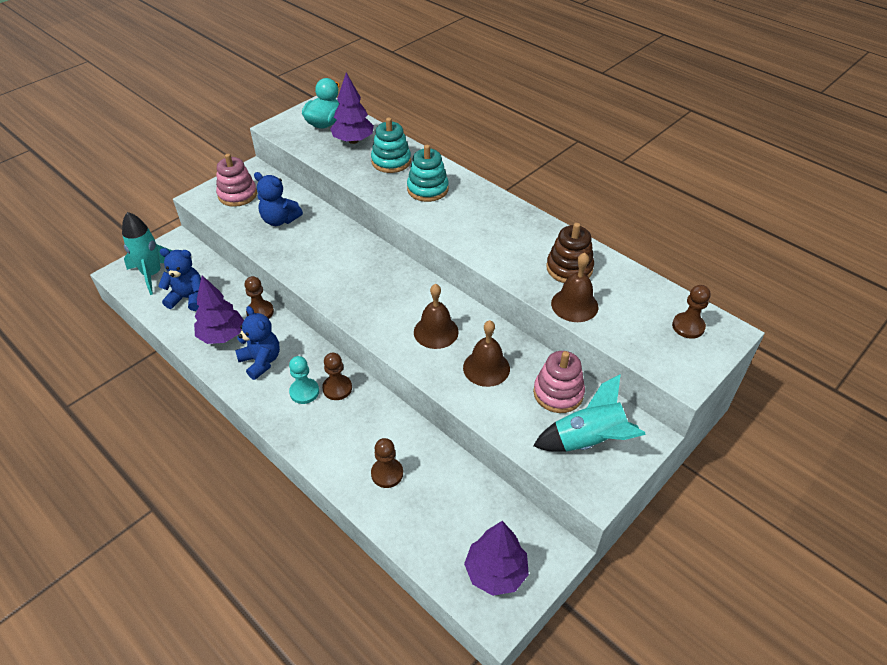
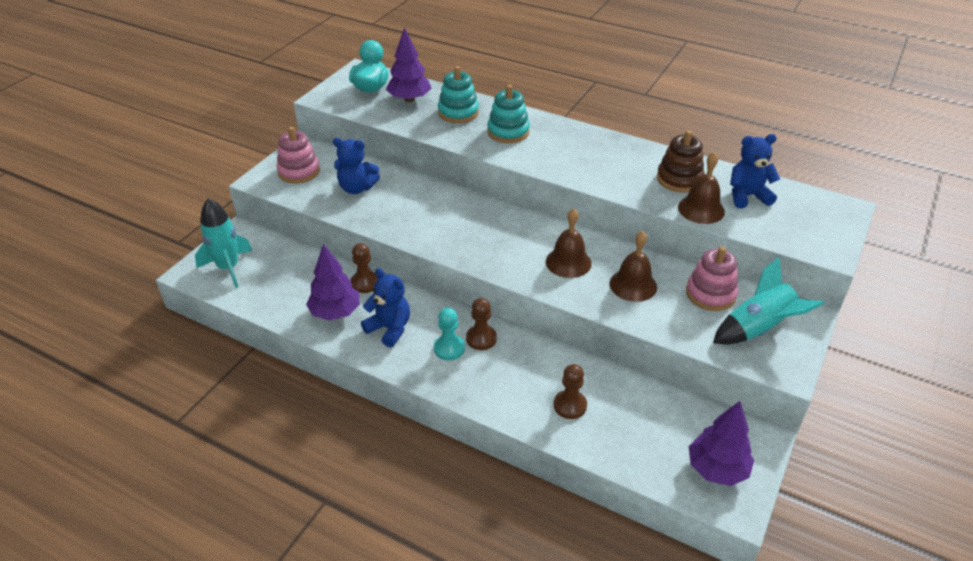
camera: 15 degrees left, 5 degrees down
(188, 298) = (280, 284): blue teddy bear -> blue teddy bear (747, 196)
(688, 326) = (810, 209): brown pawn -> none

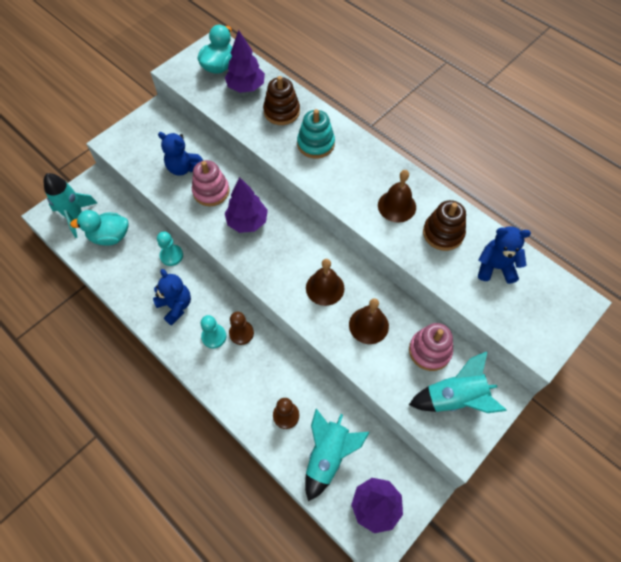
camera: 15 degrees right, 20 degrees up
(280, 279) = (110, 236): none -> turquoise duck
(299, 171) = (144, 139): pink stacking toy -> pink stacking toy (211, 191)
(335, 312) = (140, 280): purple tree -> purple tree (247, 222)
(365, 283) = (171, 256): brown pawn -> turquoise pawn
(458, 112) = (281, 112): turquoise stacking toy -> brown stacking toy
(638, 433) = (328, 456): none -> turquoise rocket
(701, 209) = (447, 273): brown bell -> brown bell (397, 206)

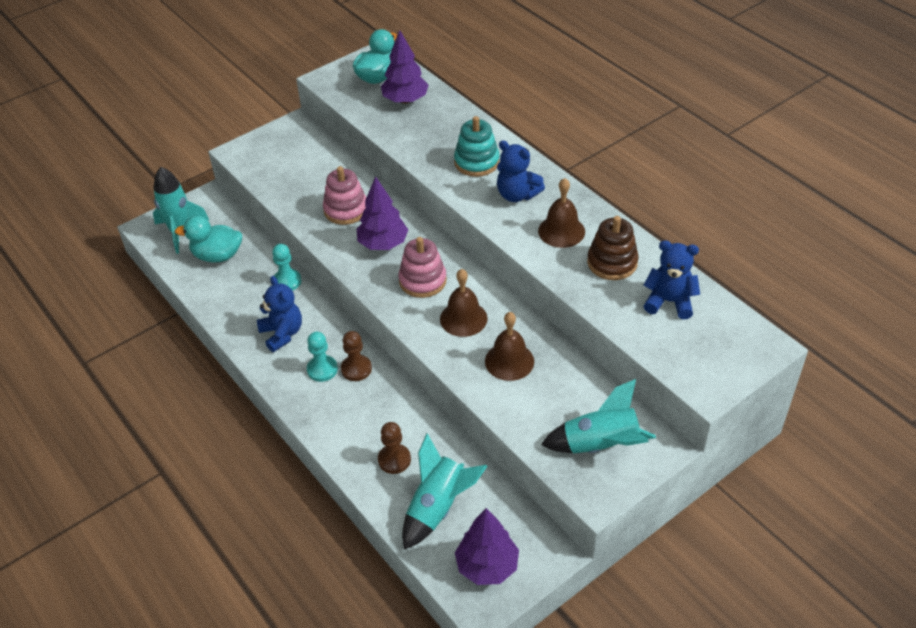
camera: 10 degrees right, 15 degrees down
(183, 167) = (317, 183): blue teddy bear -> blue teddy bear (517, 195)
(281, 112) = (442, 127): brown stacking toy -> none
(429, 351) = (579, 394): pink stacking toy -> pink stacking toy (422, 281)

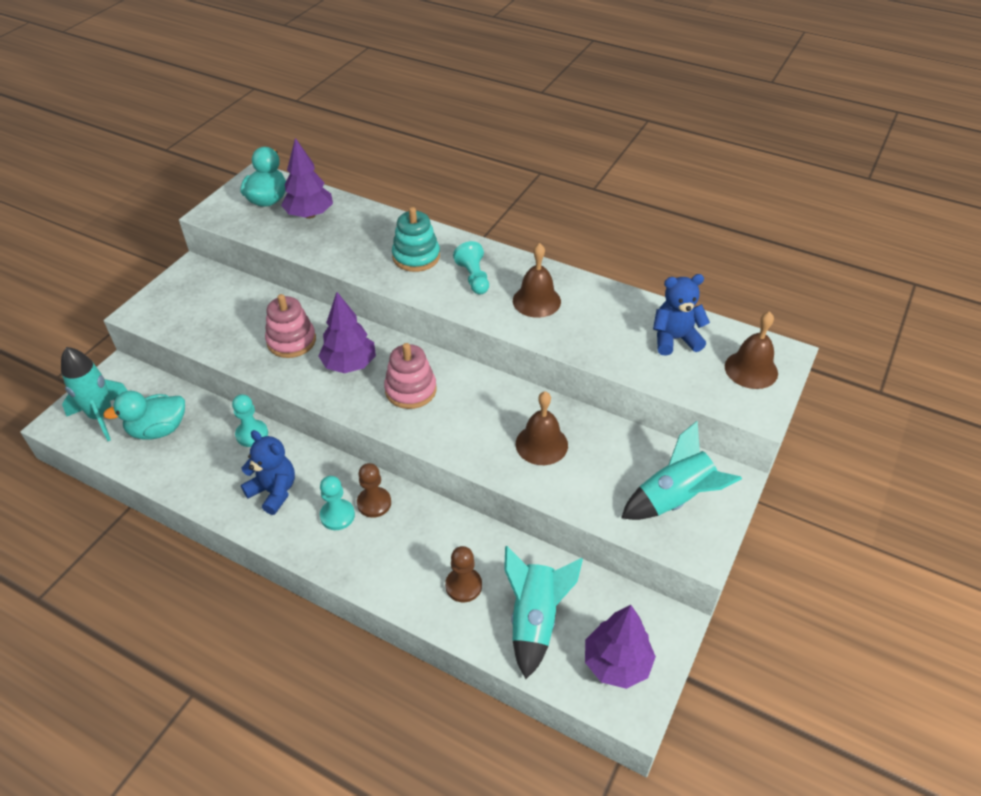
camera: 25 degrees left, 0 degrees up
(463, 318) = (473, 416): brown bell -> brown bell (751, 369)
(517, 195) = (474, 278): blue teddy bear -> turquoise pawn
(612, 262) = (601, 317): brown stacking toy -> none

